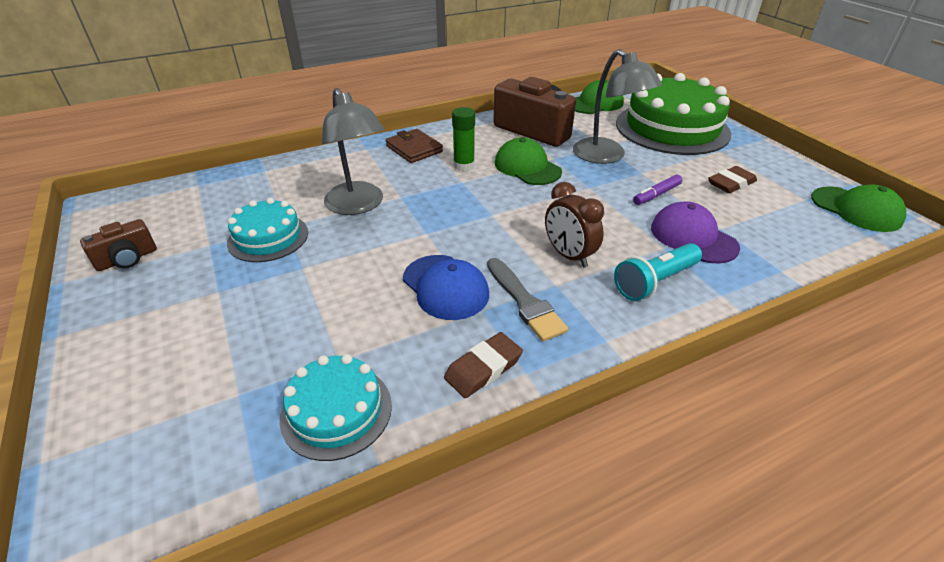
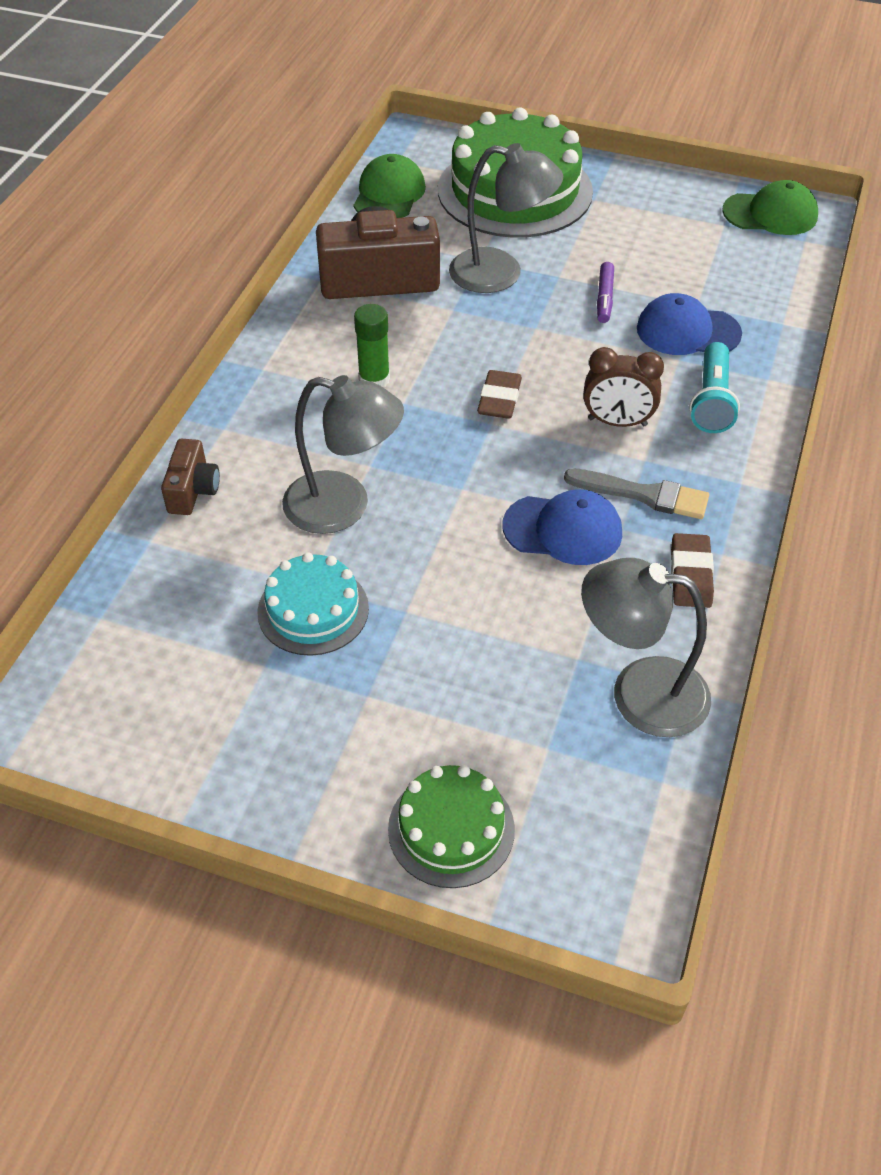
camera: 45 degrees left, 10 degrees up
(124, 390) = (451, 829): none -> green cake
(127, 259) = (203, 748): brown camera -> brown camera (193, 490)
(336, 411) = (639, 693): turquoise cake -> grey lamp
(414, 149) = (282, 392): brown wallet -> none
(527, 167) = (443, 339): green cap -> none
(693, 237) = (687, 331): purple cap -> blue cap
(731, 183) = (649, 242): brown eraser -> brown eraser (499, 399)

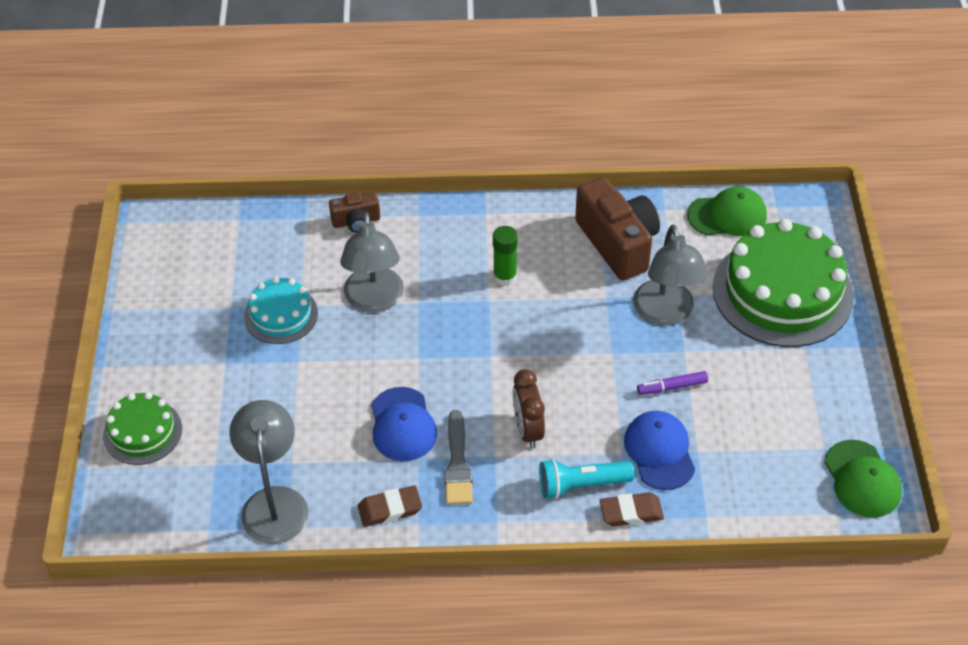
camera: 70 degrees right, 0 degrees up
(499, 399) = (519, 353): brown eraser -> brown eraser (631, 512)

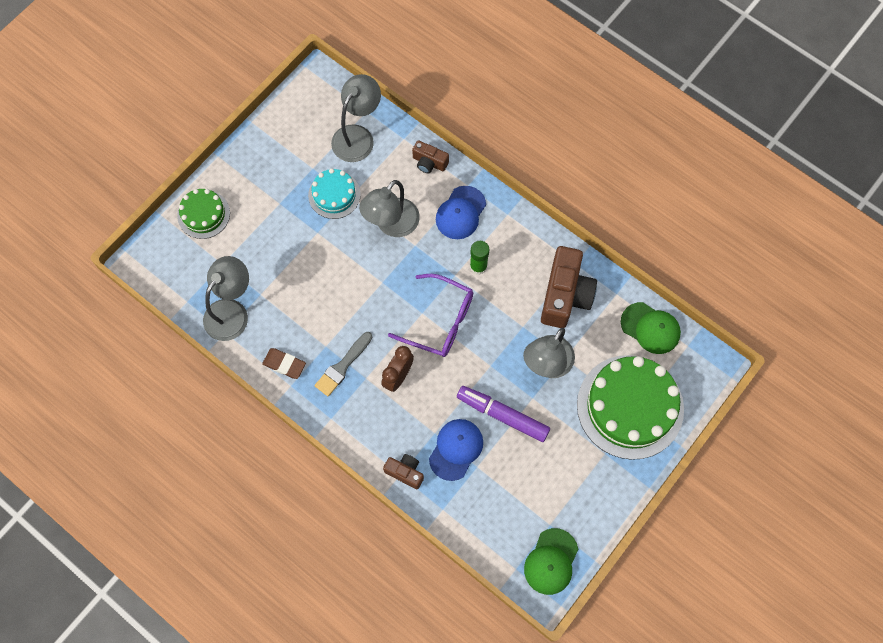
camera: 40 degrees right, 20 degrees up
(252, 247) = (357, 136): none -> grey lamp
(402, 425) = (336, 318): blue cap -> blue cap (460, 213)
(517, 350) = (439, 321): none -> purple glasses
(581, 485) = (394, 434): turquoise flashlight -> none
(631, 512) = (405, 472): brown eraser -> brown camera
(672, 387) = (502, 415): purple marker -> purple marker, size x1.87

